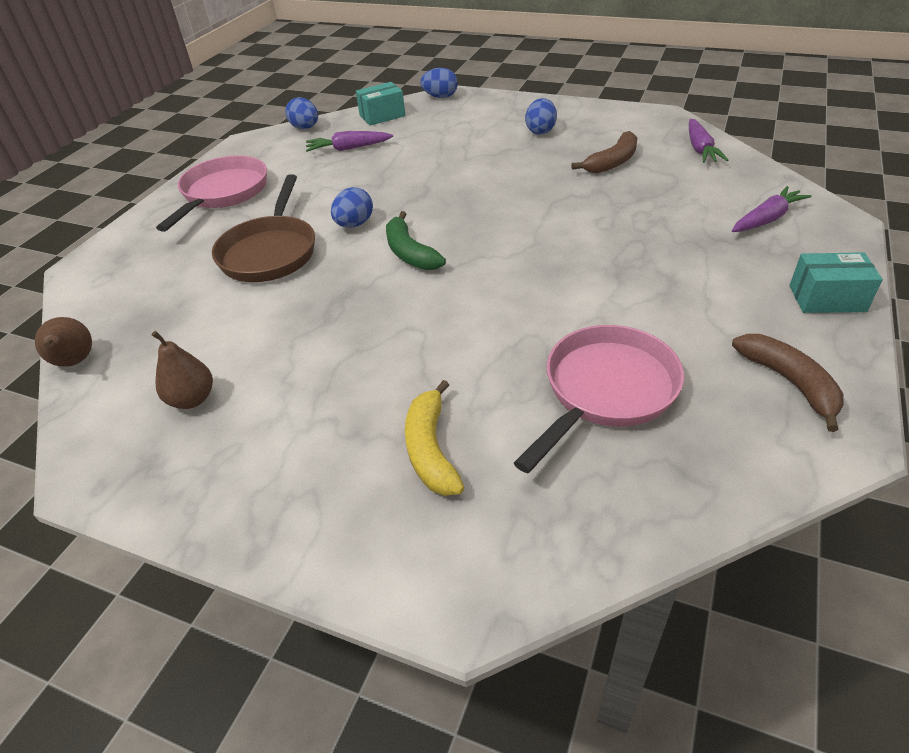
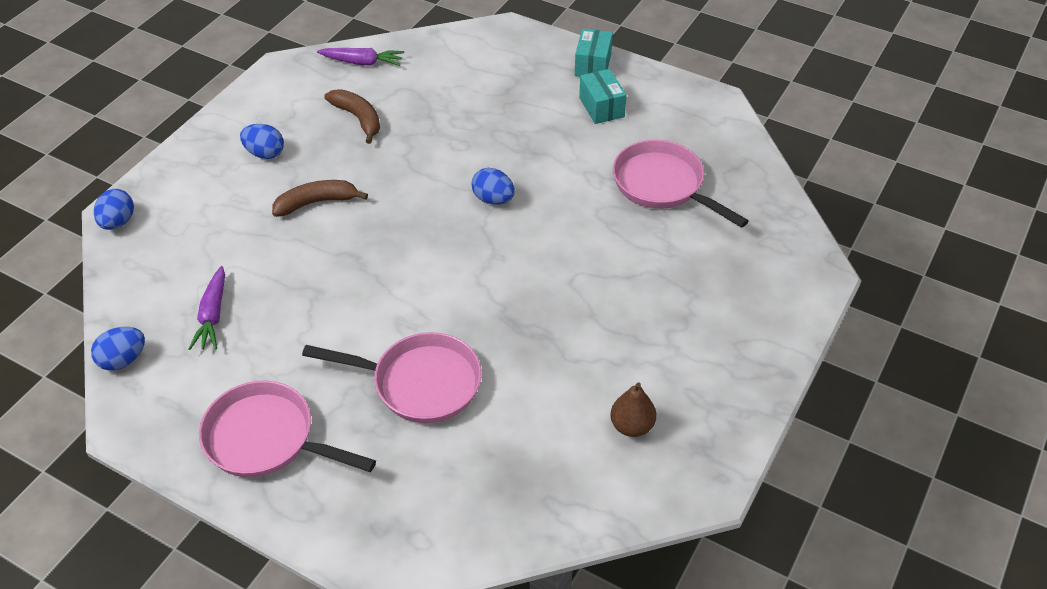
camera: 85 degrees left, 5 degrees up
(75, 362) = (563, 532): brown pear -> none
(270, 252) = (420, 383): brown pan -> pink pan
(354, 224) = (393, 313): blue egg -> blue egg (493, 199)
(382, 116) = (137, 280): turquoise box -> turquoise box (601, 107)
(410, 252) = (460, 274): green banana -> none
(431, 449) = (704, 278): yellow banana -> none
(766, 219) = (489, 60): purple carrot -> none
(789, 382) = (669, 106): brown banana -> brown banana (316, 203)

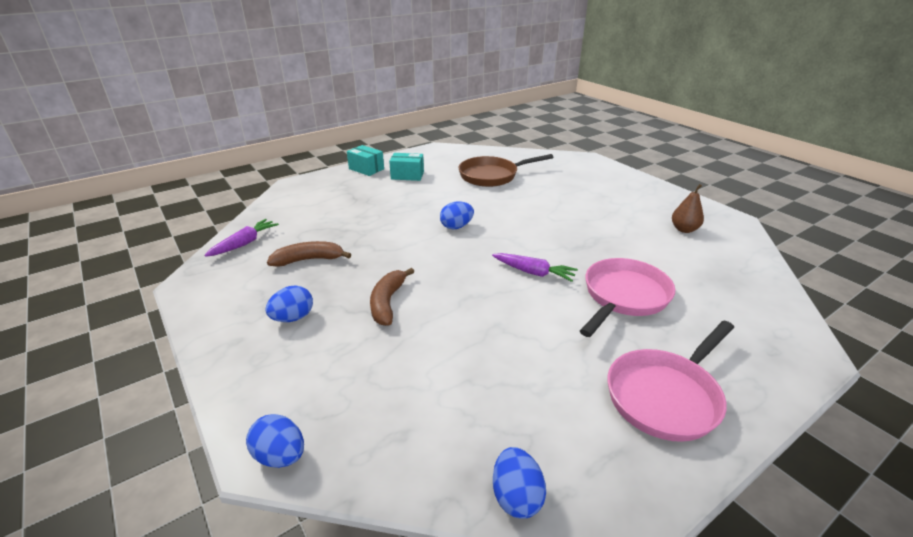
camera: 65 degrees left, 15 degrees down
(213, 315) = (487, 400): purple carrot -> purple carrot (533, 272)
(663, 185) = (492, 176): pink pan -> brown pan

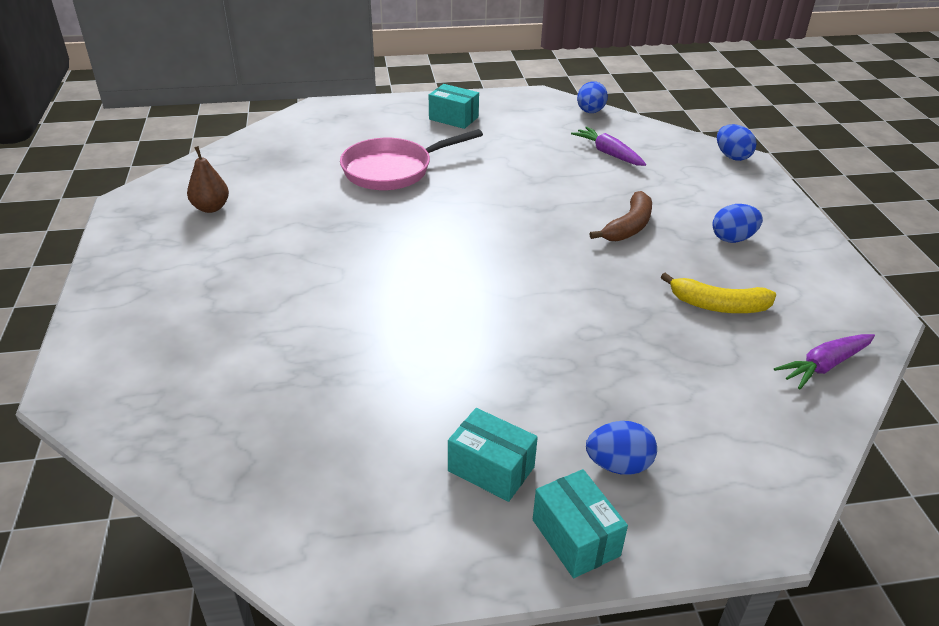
camera: 155 degrees left, 5 degrees up
(309, 260) = (718, 305): brown banana -> yellow banana
(456, 226) = (488, 299): blue egg -> blue egg (618, 465)
(492, 176) = (322, 402): brown pan -> none
(533, 272) = (451, 212): purple carrot -> purple carrot (608, 153)
(666, 396) = (453, 118): pink pan -> turquoise box

